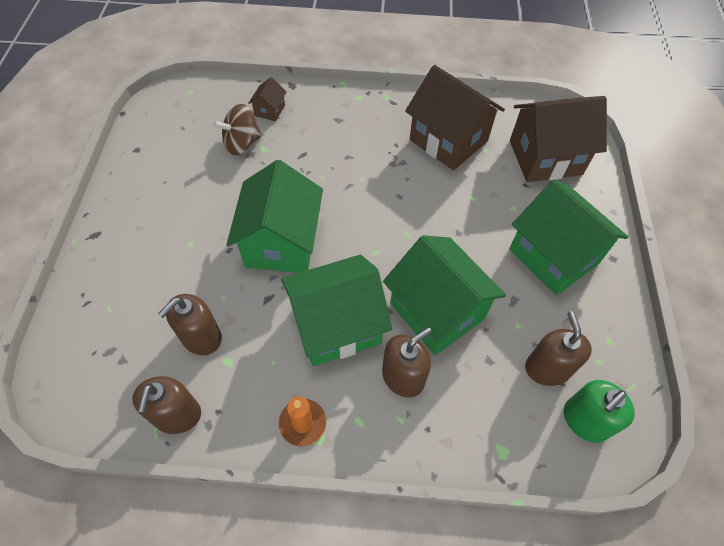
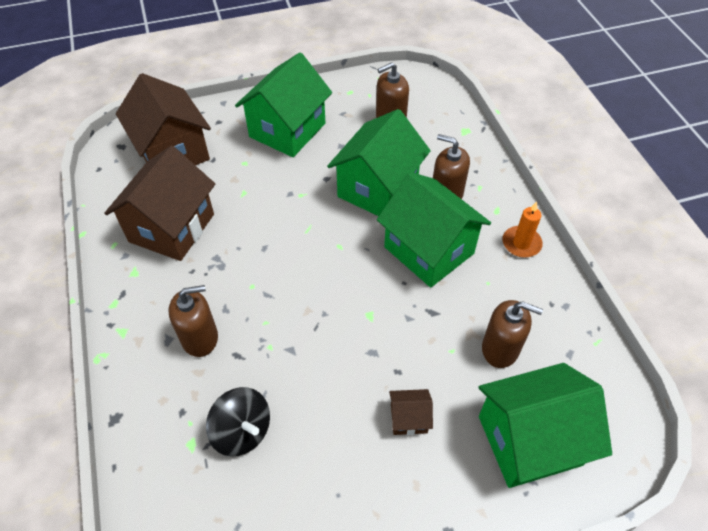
camera: 110 degrees left, 5 degrees down
(177, 415) = (574, 332): brown soap dispenser -> brown soap dispenser (200, 338)
(242, 144) = (242, 431): brown spinning top -> black spinning top
(269, 110) = (172, 425): brown house -> brown house (409, 418)
(281, 243) = (366, 326): green house -> green house (529, 440)
(585, 420) = (418, 96): green soap dispenser -> none

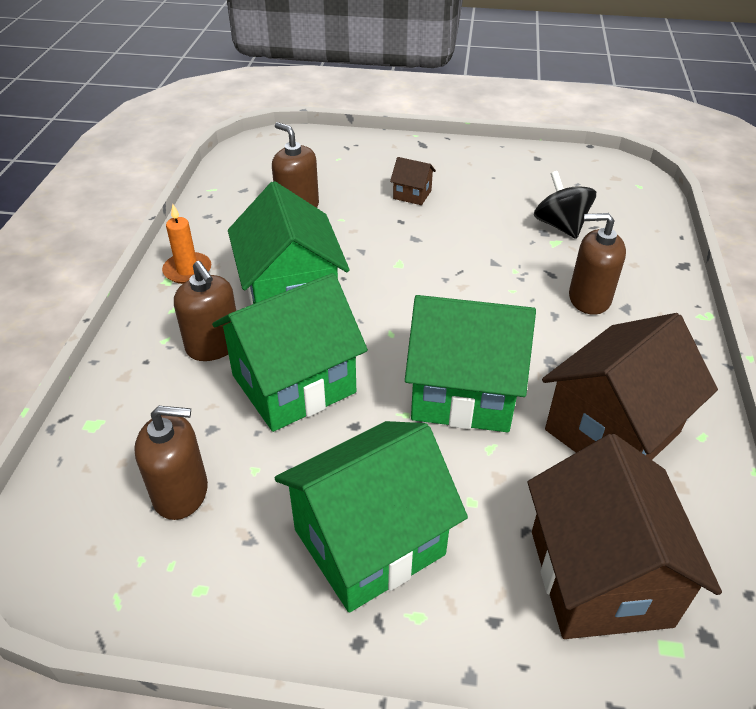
camera: 155 degrees left, 10 degrees down
(529, 440) = (328, 161): green house -> green house (463, 393)

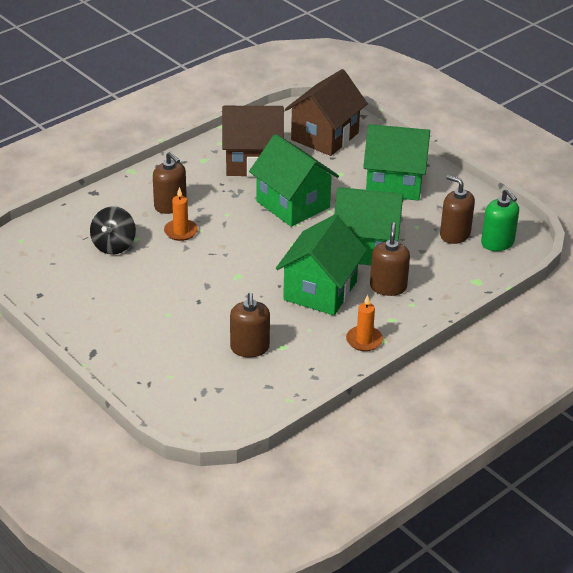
camera: 140 degrees left, 5 degrees down
(96, 522) = (497, 243): none -> green soap dispenser
(412, 194) = (164, 315): brown house -> none
(527, 276) = (180, 231): none -> orange candle

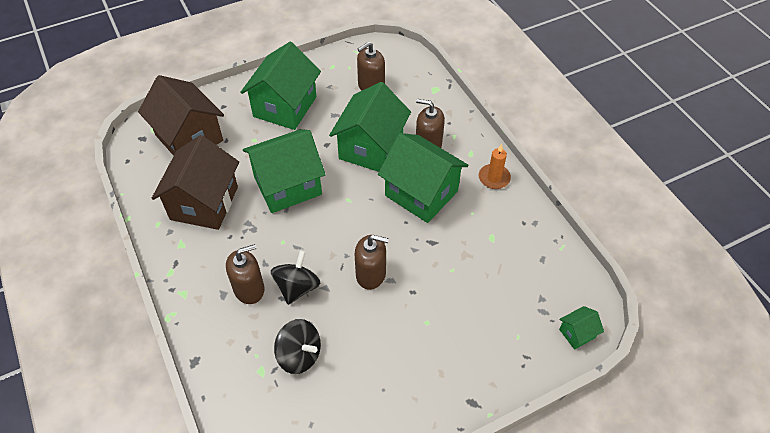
camera: 75 degrees left, 15 degrees up
(180, 231) = (297, 287): orange candle -> black spinning top
(185, 417) = (577, 333): none -> green house
(249, 348) = (489, 263): brown soap dispenser -> brown soap dispenser (371, 274)
(497, 243) = (390, 64): green soap dispenser -> none

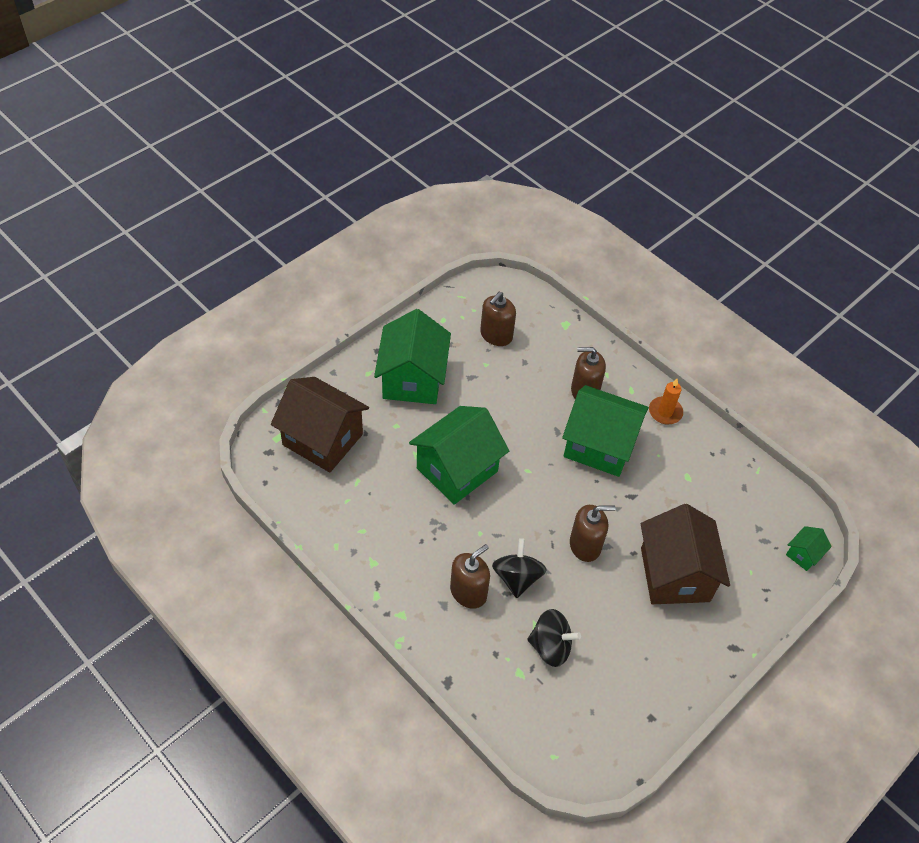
camera: 20 degrees left, 0 degrees up
(204, 203) = (376, 510): brown house -> brown house (675, 574)
(371, 148) = (526, 407): green house -> none

